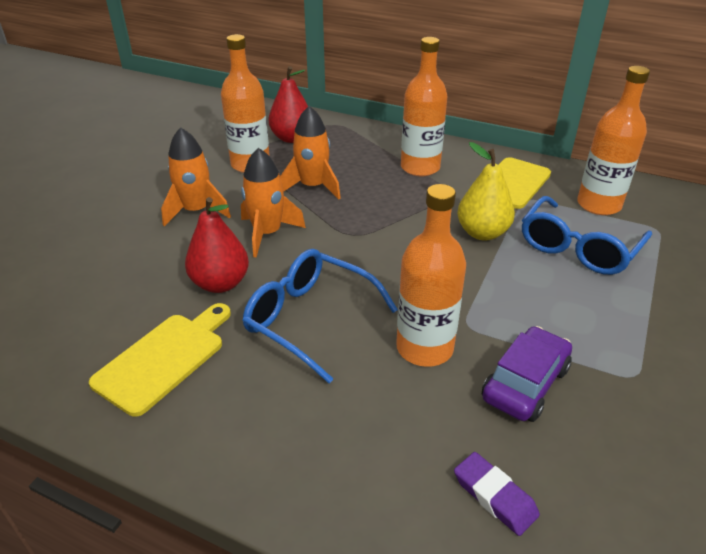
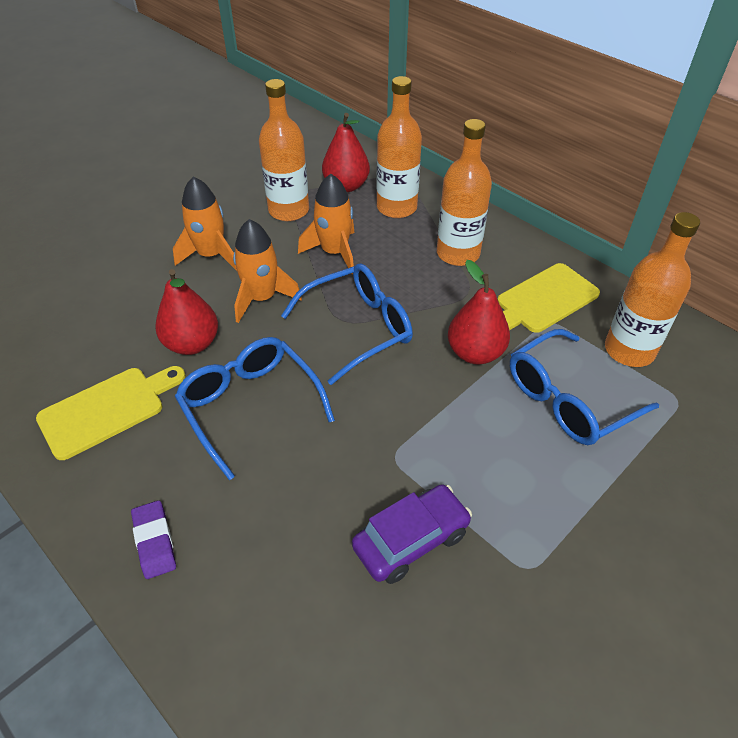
camera: 20 degrees right, 10 degrees up
(370, 237) = (357, 328): none -> blue glasses
(424, 348) = (337, 470): orange bottle -> orange bottle (396, 207)
(482, 233) = (475, 353): yellow pear -> red pear
(494, 496) = (311, 644): purple eraser -> purple eraser (154, 541)

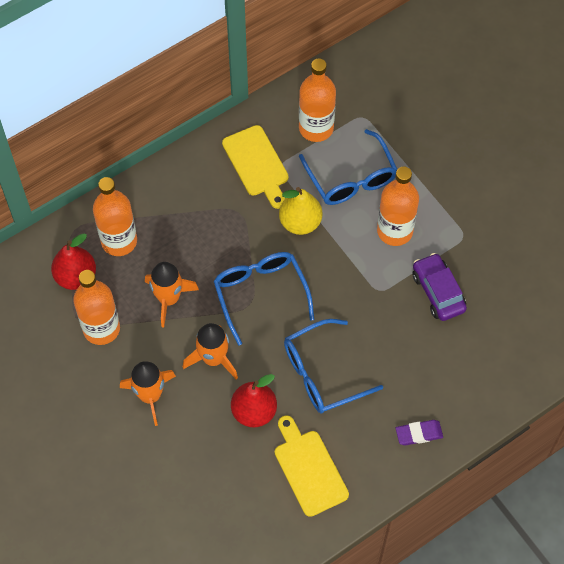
camera: 80 degrees left, 15 degrees up
(458, 253) = (191, 208): orange bottle -> orange bottle (395, 231)
(475, 353) = (300, 222): red pear -> yellow pear

